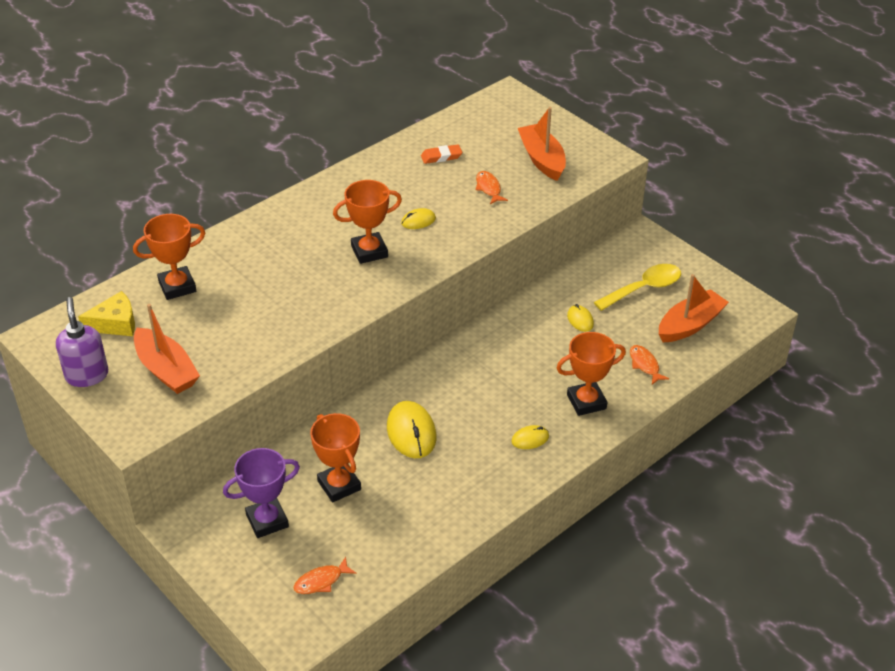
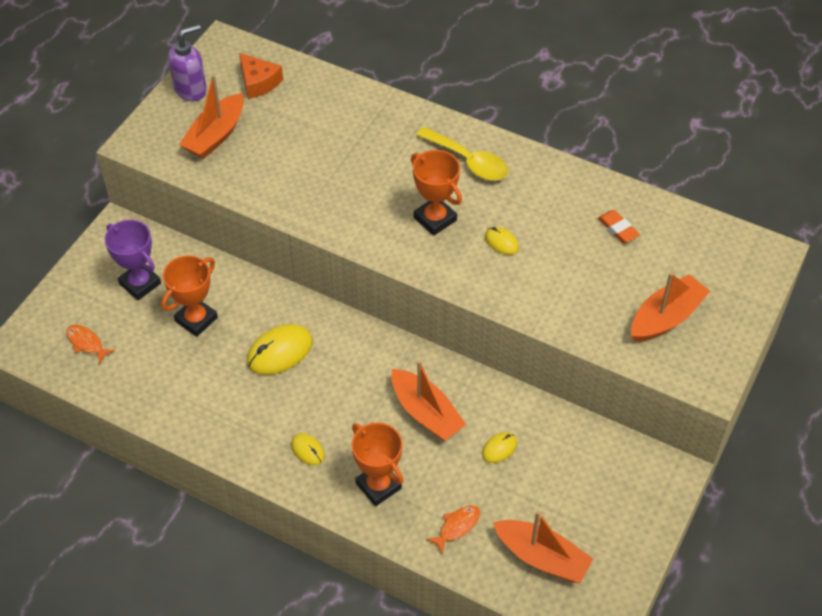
camera: 70 degrees right, 10 degrees up
(115, 323) = (258, 82): yellow cheese -> orange cheese
(177, 286) = (321, 103): orange trophy -> none
(489, 188) = (587, 284): orange fish -> none
(525, 353) = (426, 413): none -> orange boat
(644, 288) = (580, 497): yellow spoon -> yellow spoon (469, 161)

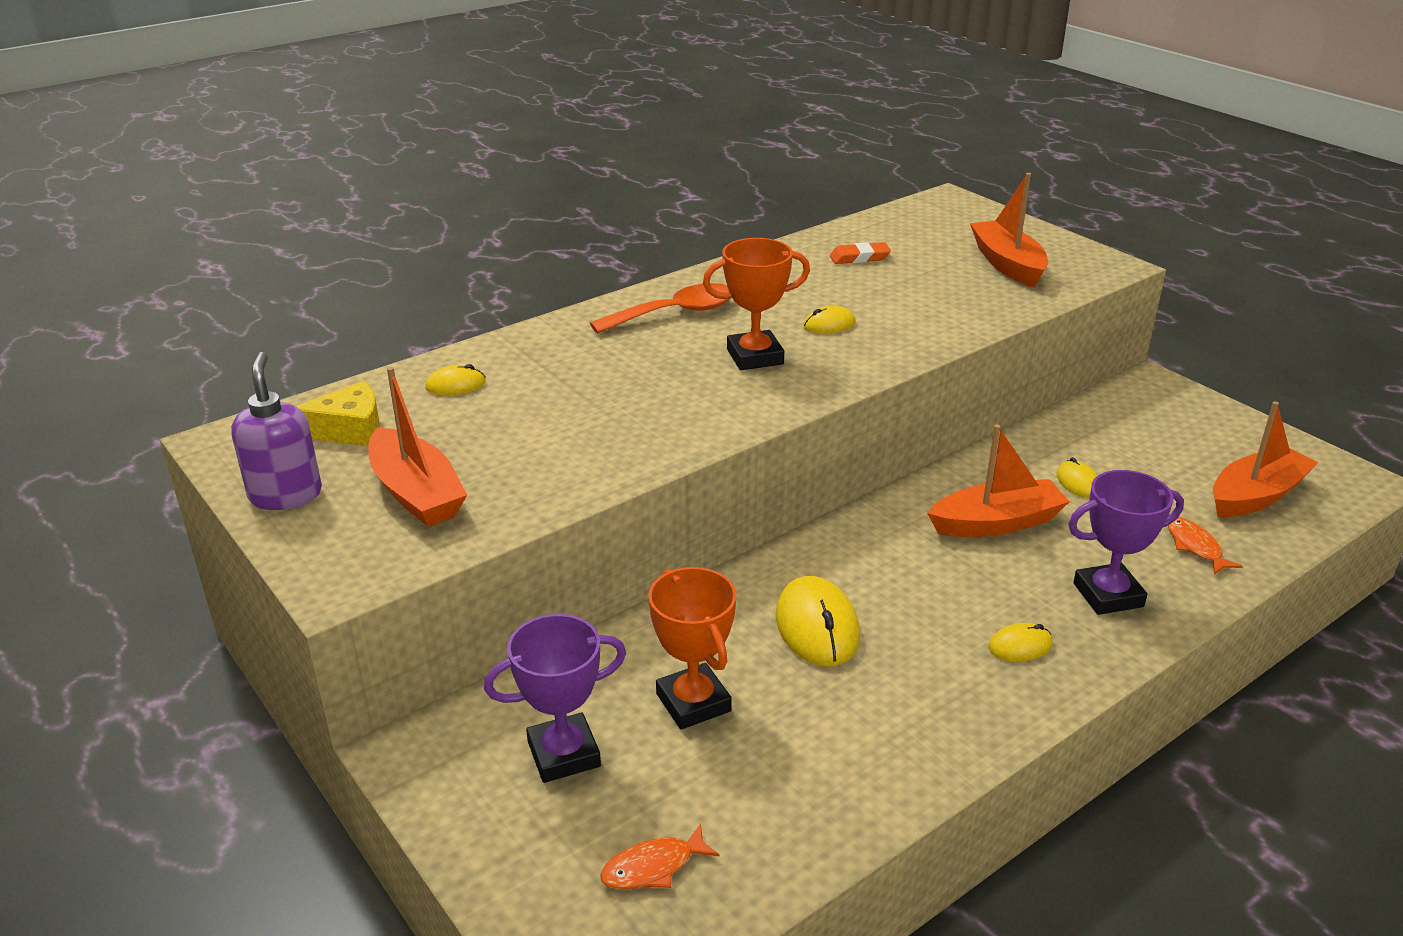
camera: 65 degrees left, 20 degrees down
(258, 82) = (349, 429): orange cheese -> yellow cheese
(325, 101) = (455, 385): none -> yellow mouse
(378, 486) = (1108, 595): orange trophy -> purple trophy
(469, 161) = (675, 313): yellow spoon -> orange spoon

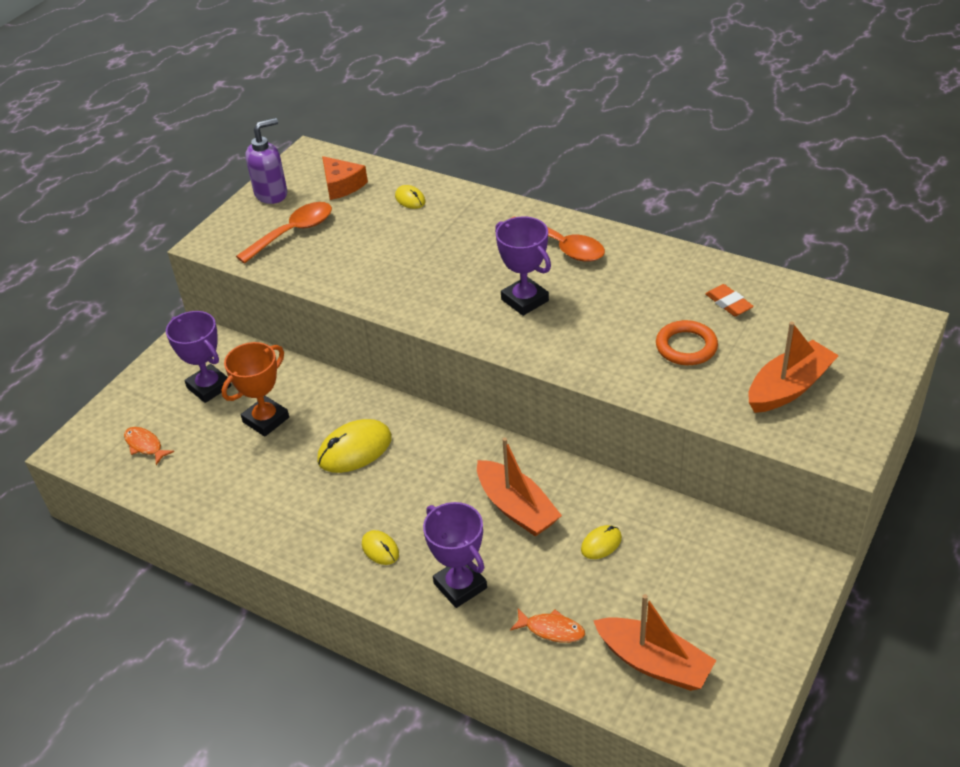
camera: 70 degrees right, 10 degrees up
(349, 429) = (342, 185): yellow cheese -> orange cheese
(416, 493) = (293, 232): orange boat -> orange spoon
(755, 357) = (525, 300): orange trophy -> purple trophy
(829, 324) = (598, 320): yellow mouse -> none
(912, 293) = (686, 347): none -> orange ring
(1195, 547) = (551, 629): orange fish -> orange fish turned 60 degrees clockwise

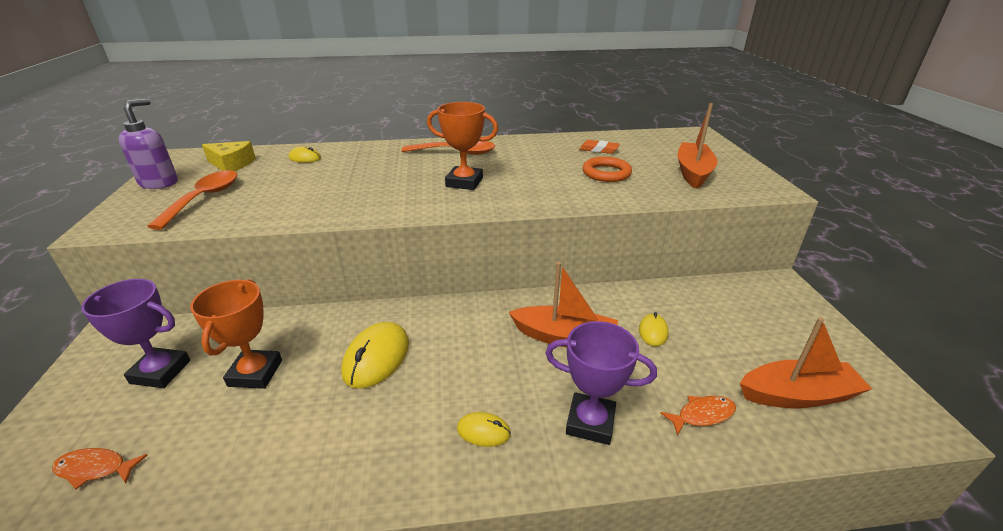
camera: 40 degrees left, 10 degrees down
(342, 185) = (232, 164): orange cheese -> yellow cheese
(525, 300) = (464, 182): purple trophy -> orange trophy

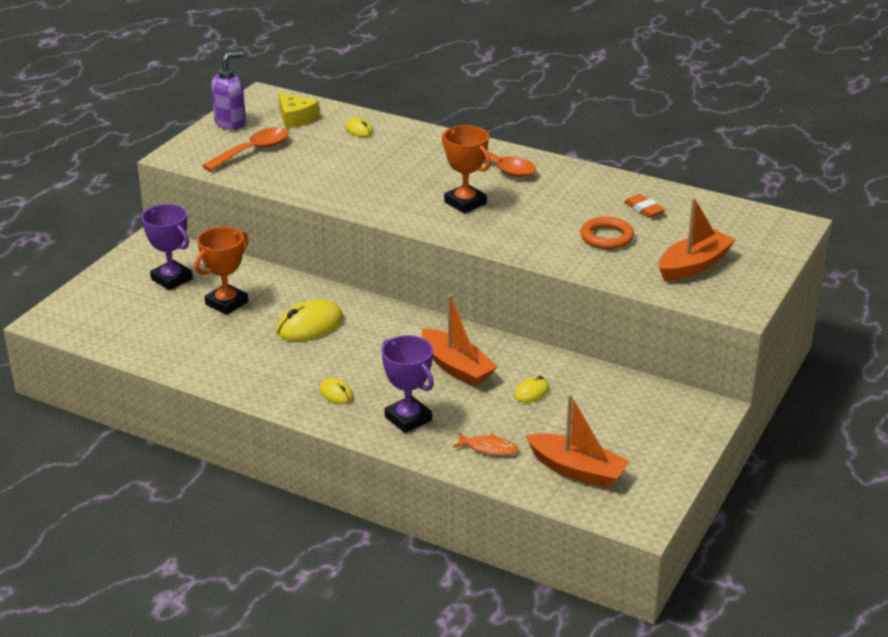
camera: 35 degrees right, 0 degrees up
(95, 469) = (116, 319): orange fish -> none

